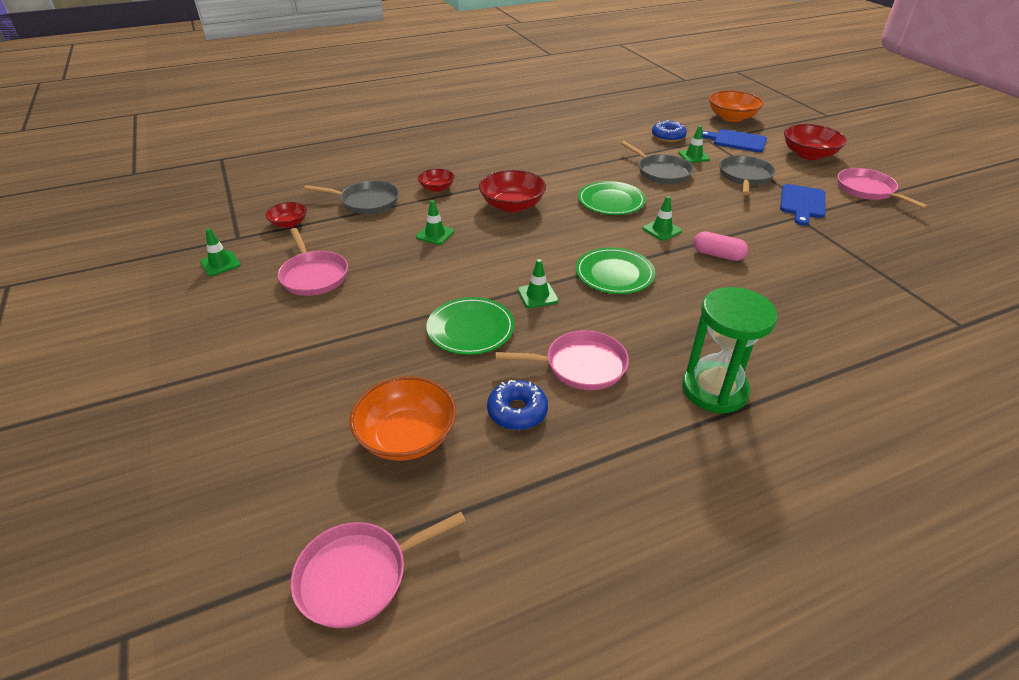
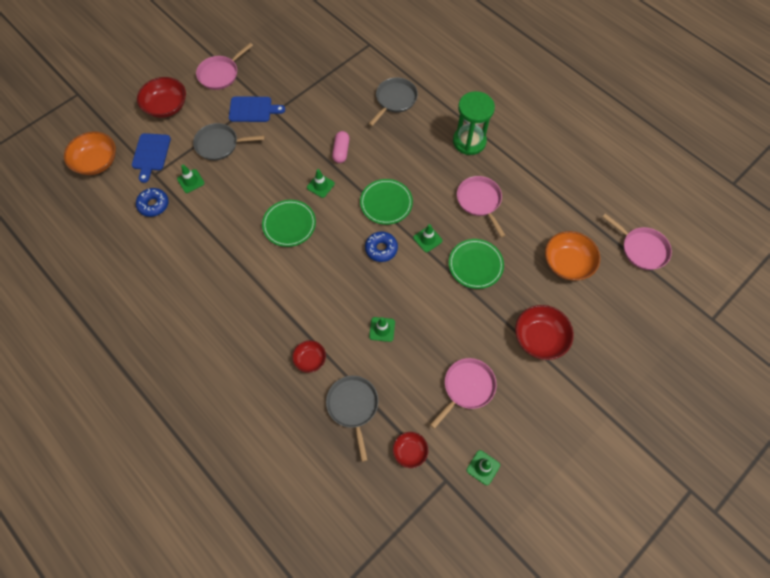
camera: 110 degrees left, 25 degrees up
(512, 205) = (319, 290): red bowl -> red bowl (539, 338)
(517, 411) = (526, 220): blue donut -> blue donut (381, 249)
(661, 172) = (228, 199): grey pan -> grey pan (395, 100)

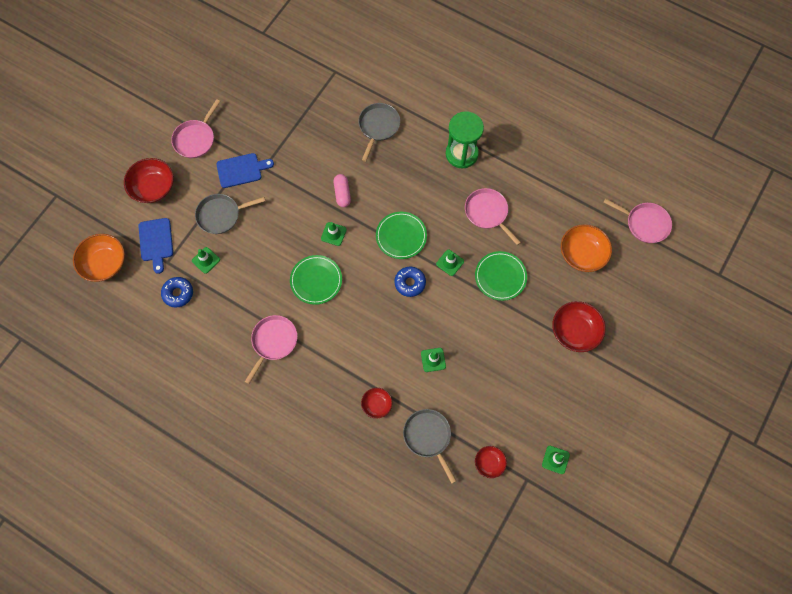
camera: 15 degrees left, 5 degrees up
(467, 387) = (523, 393): pink pan -> pink pan (273, 342)

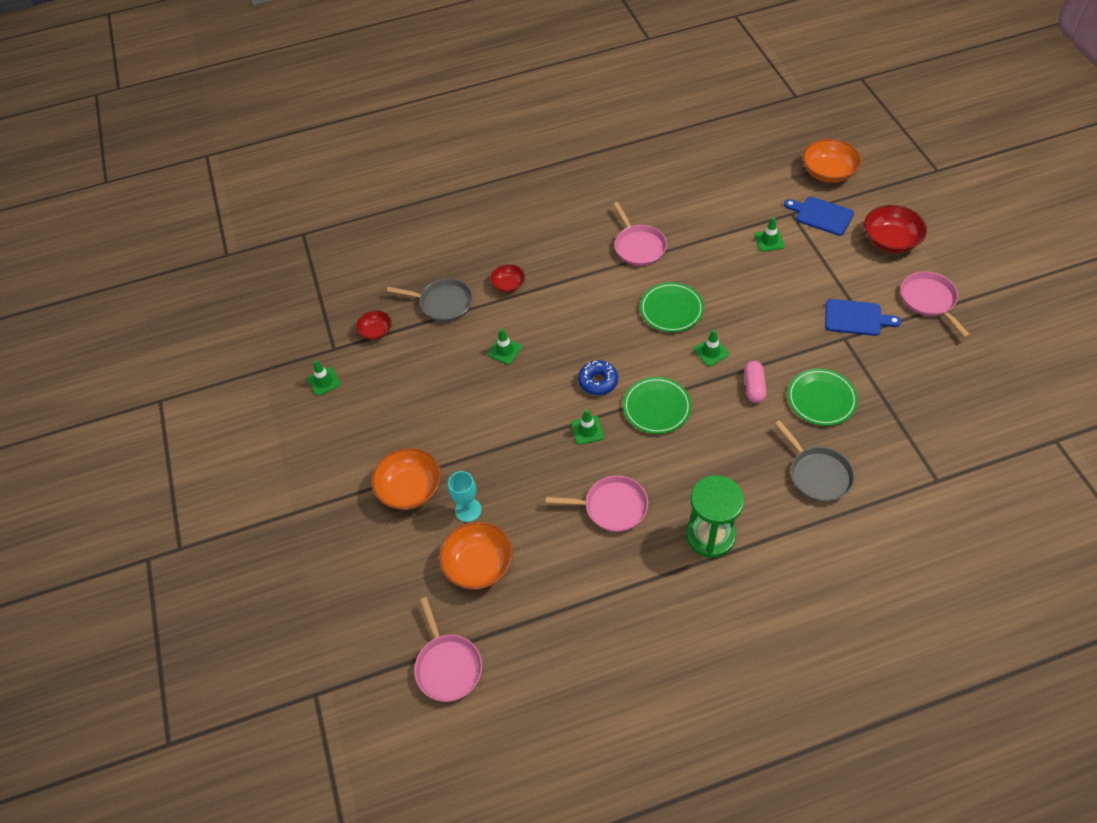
camera: 135 degrees right, 15 degrees down
(178, 293) = (750, 206): blue donut -> none
(221, 215) = (812, 275): grey pan -> none
(241, 170) = (856, 318): blue cutting board -> blue cutting board turned 105 degrees counterclockwise
(342, 193) = (754, 387): pink capsule -> pink capsule turned 60 degrees clockwise
(500, 276) = (529, 465): green plate -> green plate (821, 399)
(557, 286) = (468, 510): none -> turquoise goblet
(575, 331) = (410, 489): red bowl -> orange bowl
(645, 224) = (448, 666): pink pan -> pink pan turned 90 degrees counterclockwise

